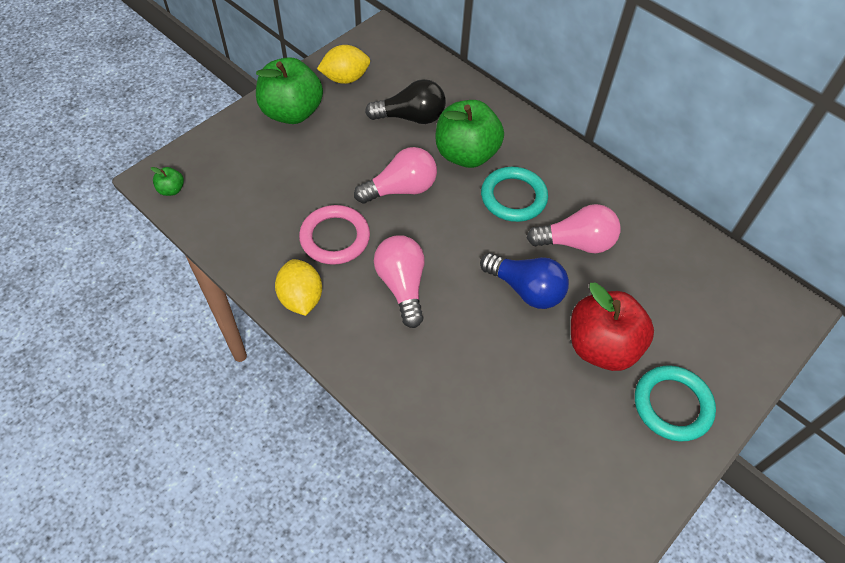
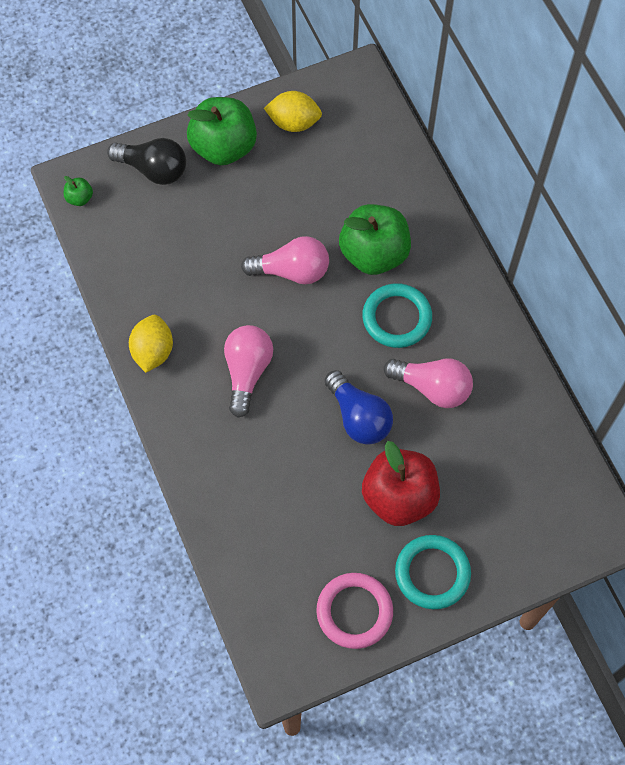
camera: 25 degrees right, 10 degrees up
(335, 238) = (207, 301): pink ring -> pink ring (354, 611)
(411, 117) = (339, 192): black light bulb -> black light bulb (153, 169)

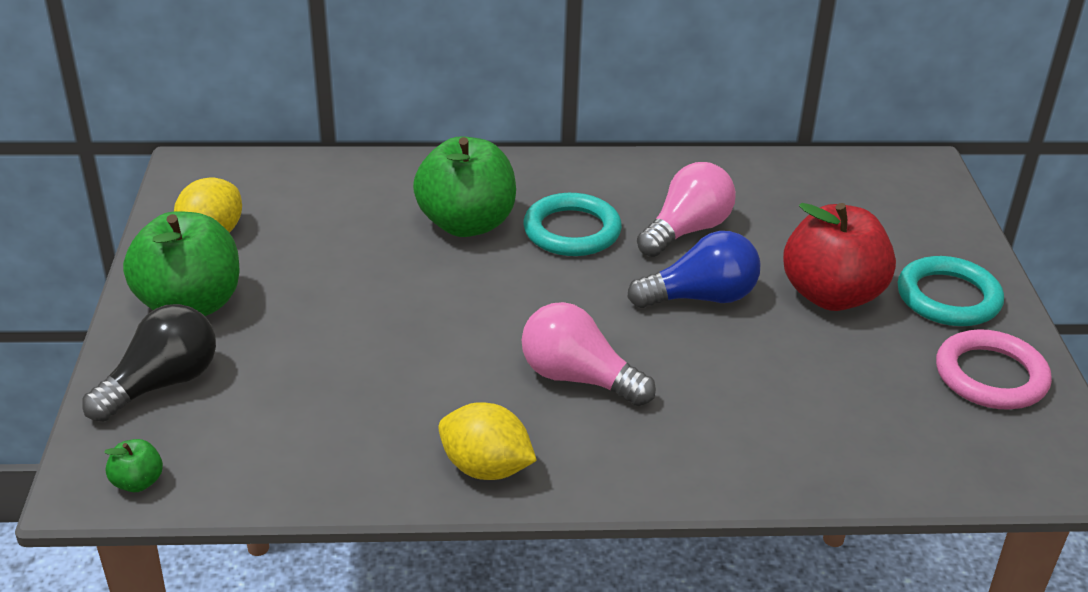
camera: 70 degrees left, 30 degrees down
(292, 271) = (443, 296): pink light bulb -> none

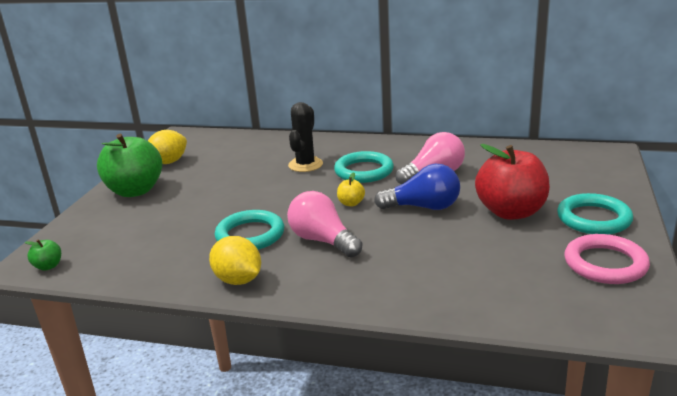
camera: 20 degrees right, 10 degrees down
(162, 384) = (95, 223): black light bulb -> none
(455, 379) = (250, 235): none -> turquoise ring
(466, 224) = (305, 165): green apple -> black cactus
(585, 300) = (351, 203): none -> yellow apple

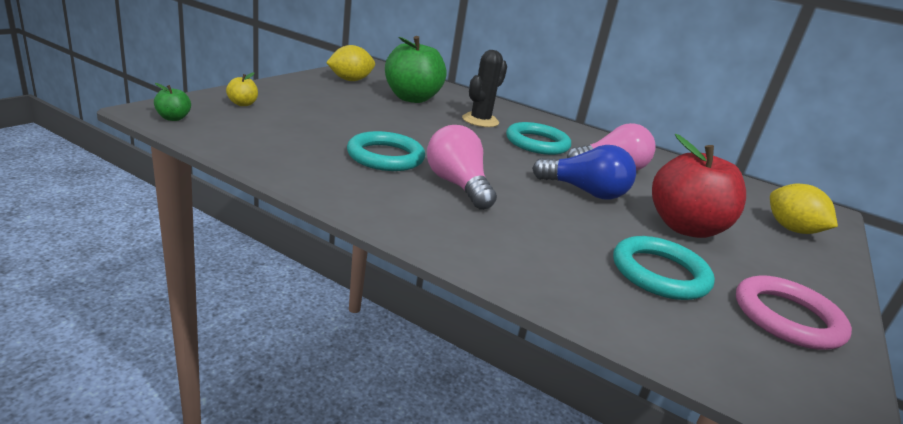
camera: 10 degrees right, 0 degrees up
(135, 191) = (303, 90): green apple -> green apple (411, 98)
(238, 280) = (345, 189): yellow lemon -> yellow lemon (791, 229)
(351, 203) = (507, 164): yellow apple -> yellow apple (242, 104)
(593, 219) = (786, 266): turquoise ring -> turquoise ring (659, 273)

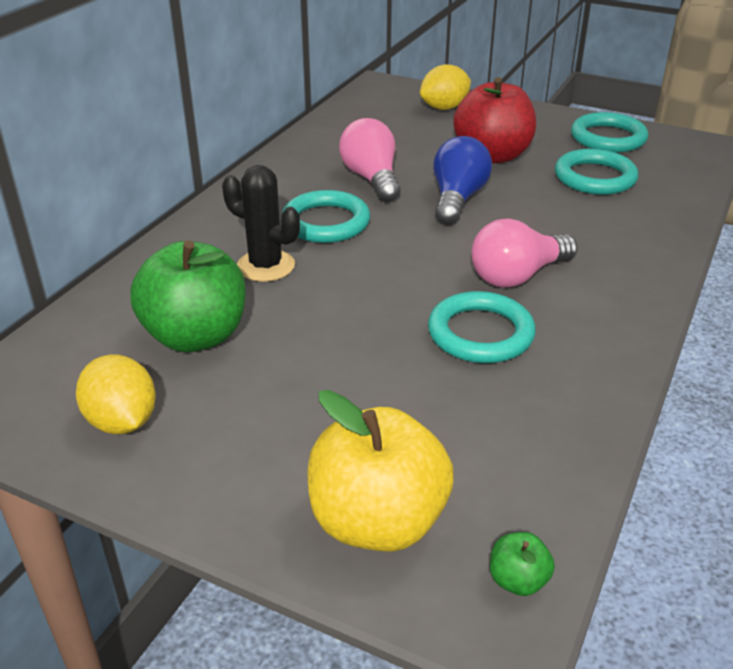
camera: 90 degrees left, 10 degrees up
(242, 104) = (378, 522): yellow apple -> yellow apple, size x2.40
(787, 317) = (608, 138): pink ring -> turquoise ring

